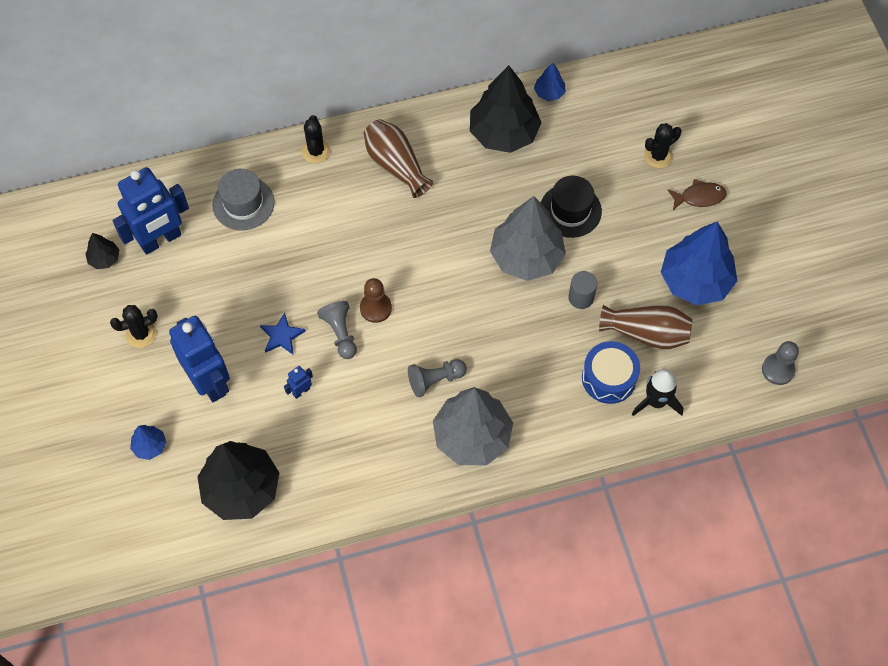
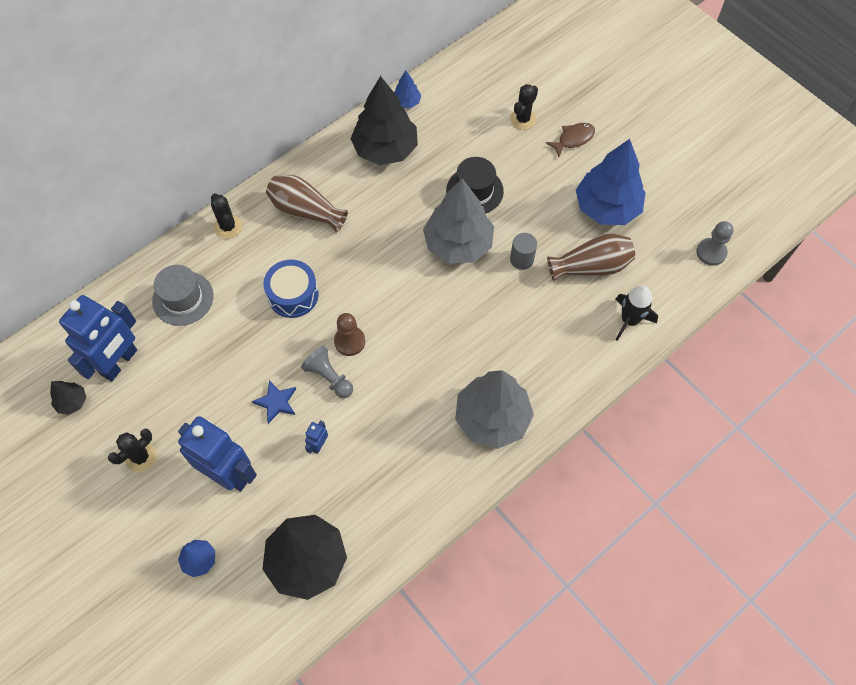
camera: 25 degrees left, 0 degrees up
(435, 380) = (434, 382): grey pawn -> none
(609, 378) = (580, 317): blue drum -> blue drum (293, 295)

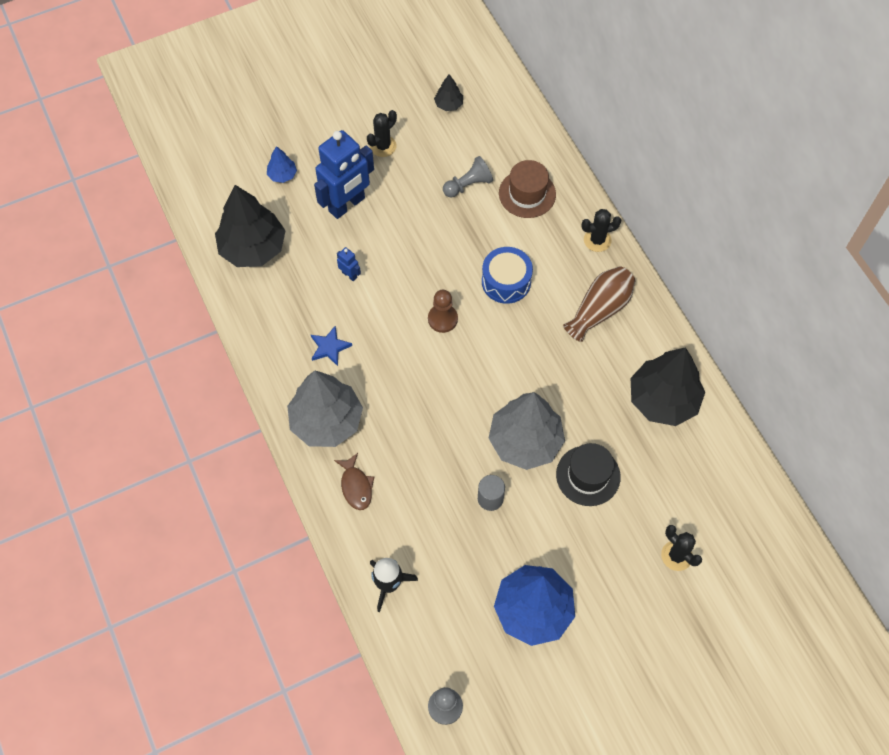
camera: 105 degrees right, 0 degrees up
(119, 362) = (475, 140): blue robot -> none
(141, 457) = (383, 146): black cactus -> black cactus turned 75 degrees clockwise
(183, 298) = (527, 194): grey hat -> brown hat
(276, 402) = (400, 250): blue star -> blue star (329, 347)
(329, 377) = (411, 295): grey pawn -> grey pawn (468, 185)
(406, 102) = (724, 436): blue tree -> none
(573, 139) = (636, 604): brown fish -> brown fish (356, 486)
(591, 266) = (463, 567): brown vase -> none

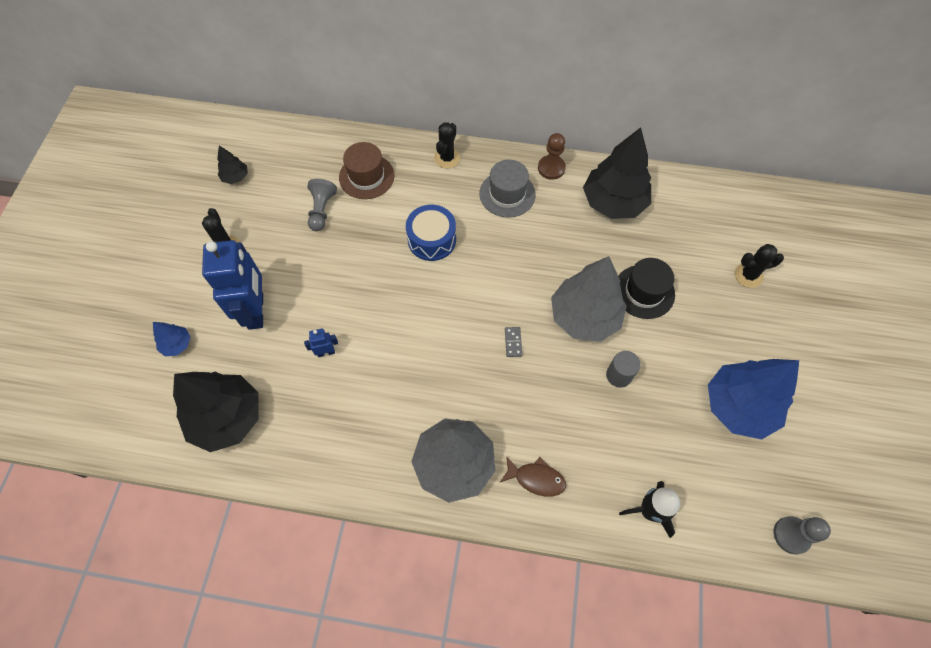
camera: 55 degrees left, 0 degrees up
(329, 347) = (383, 414): blue star -> none
(442, 319) = (428, 306): brown pawn -> brown pawn (551, 168)
(459, 401) = (513, 342): none -> grey domino
(599, 309) = (507, 194): brown vase -> grey hat

